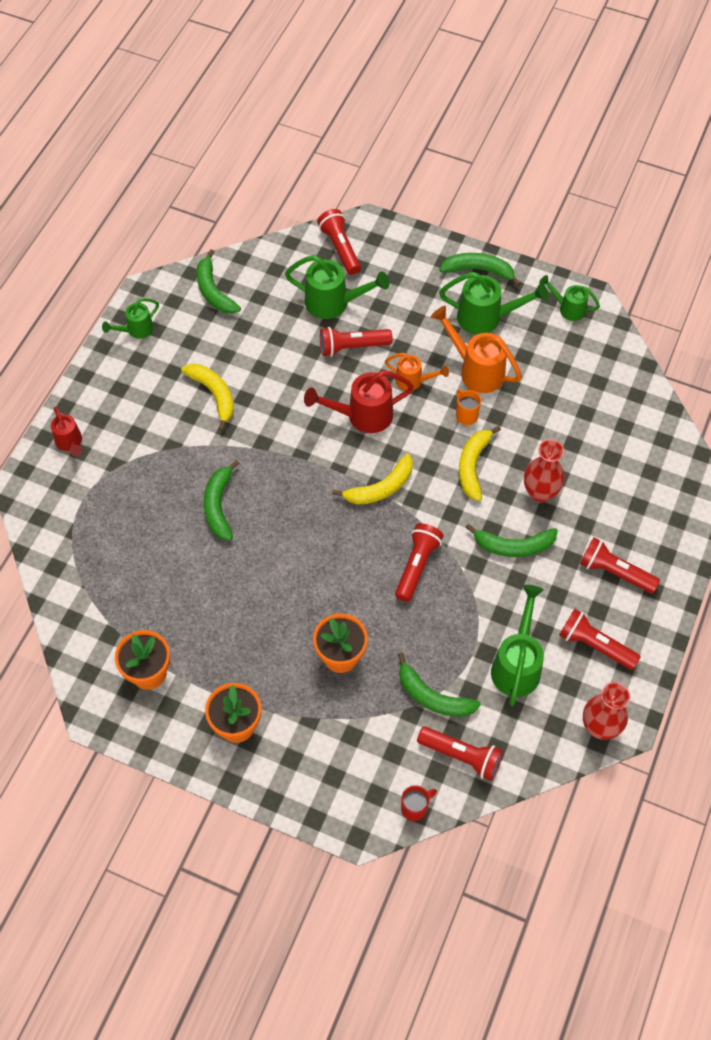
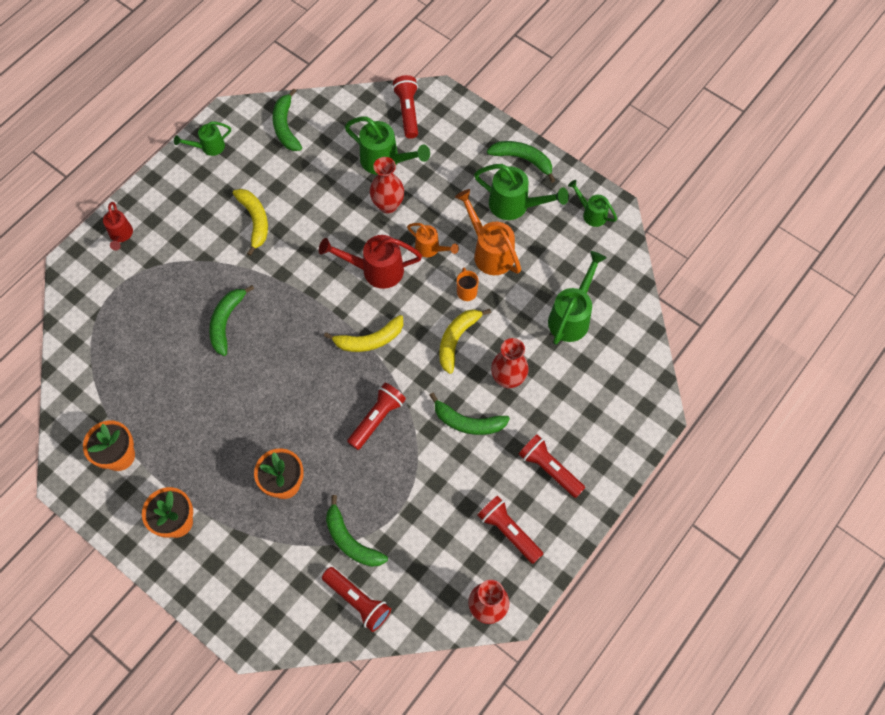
camera: 15 degrees right, 5 degrees up
(352, 347) = (388, 205): red flashlight -> red vase
(415, 808) = (302, 636): red mug -> none
(517, 664) = (434, 531): green watering can -> green watering can (571, 316)

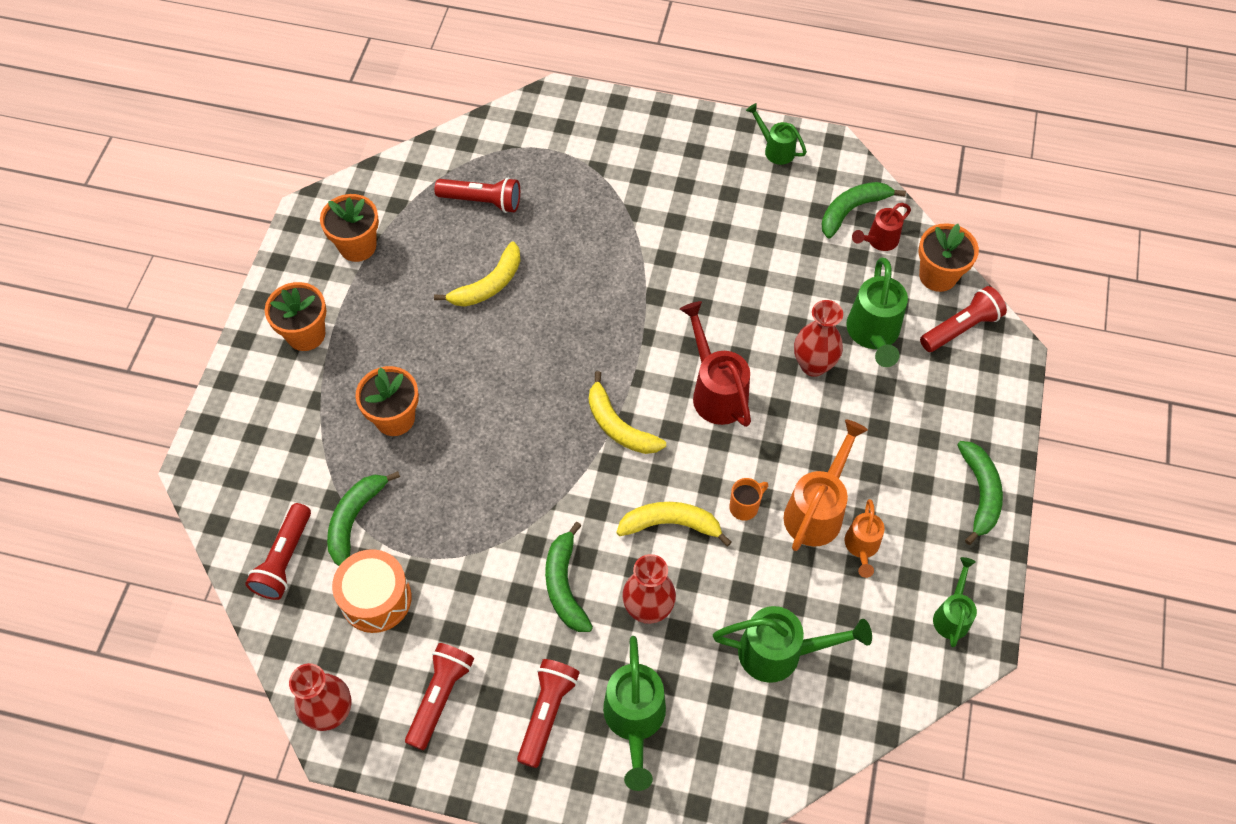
camera: 65 degrees right, 5 degrees down
(121, 235) = (615, 123): red watering can -> red watering can (879, 241)
(226, 322) = (564, 270): green banana -> none
(255, 221) = (708, 237): yellow banana -> yellow banana (488, 284)
(363, 104) = (938, 276): none -> orange flower pot
(377, 419) = (520, 480): red flashlight -> red flashlight (482, 201)
(419, 548) = (376, 599): none -> orange drum
(430, 249) = (781, 439): orange watering can -> orange watering can (861, 547)
(515, 205) = (904, 512): green watering can -> green watering can (634, 720)

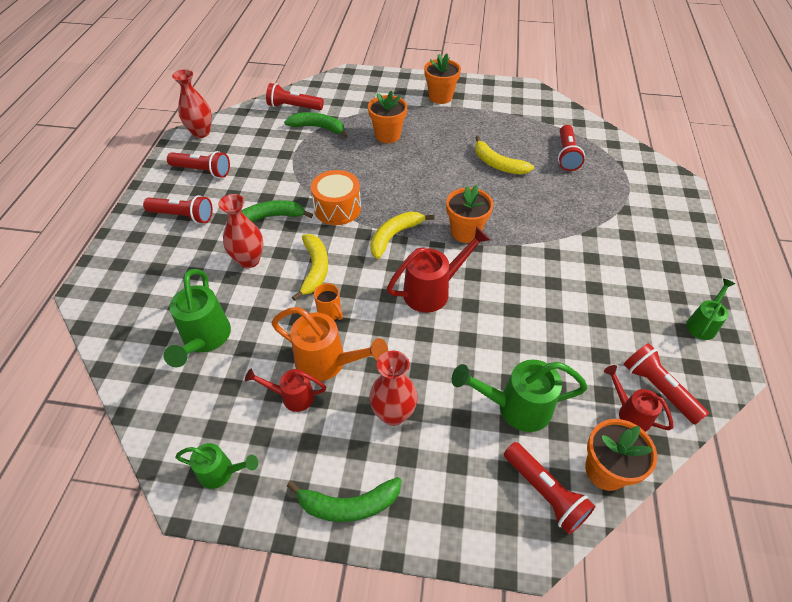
camera: 85 degrees right, 10 degrees down
(357, 246) = (509, 108): orange flower pot -> orange flower pot (465, 232)
(376, 599) = (267, 141): orange drum -> orange drum (337, 208)
(634, 720) = (169, 258): green watering can -> none
(813, 365) = (471, 358): red vase -> red vase (393, 414)
(852, 210) = (658, 389): green banana -> red flashlight
(861, 547) = (292, 396): orange watering can -> red watering can

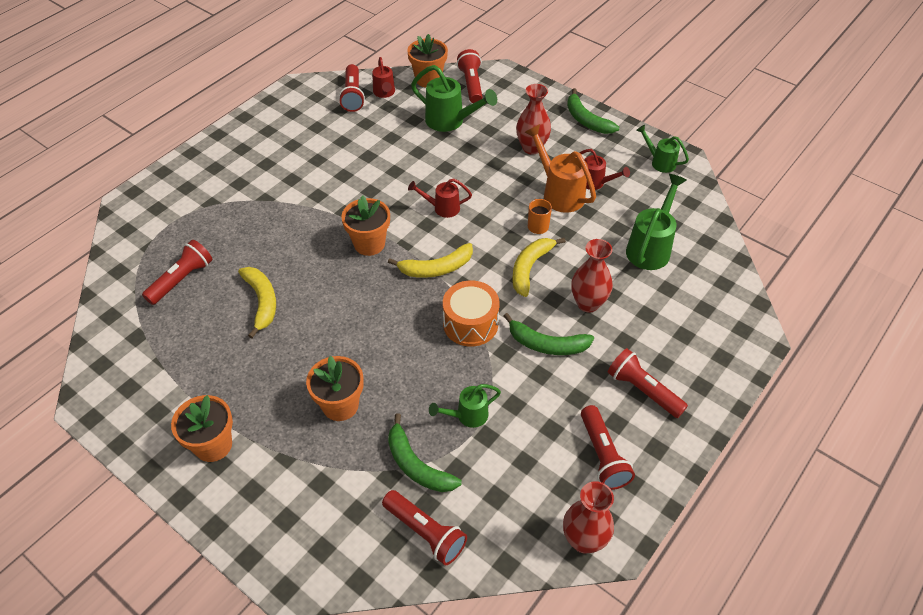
camera: 150 degrees left, 0 degrees up
(202, 171) = (602, 455): red flashlight -> red flashlight turned 150 degrees counterclockwise
(349, 505) = (586, 120): green banana -> green banana turned 150 degrees counterclockwise
(433, 291) = (442, 208): red watering can -> red watering can, size x0.61
(703, 324) = (276, 111): green watering can -> green watering can (467, 416)

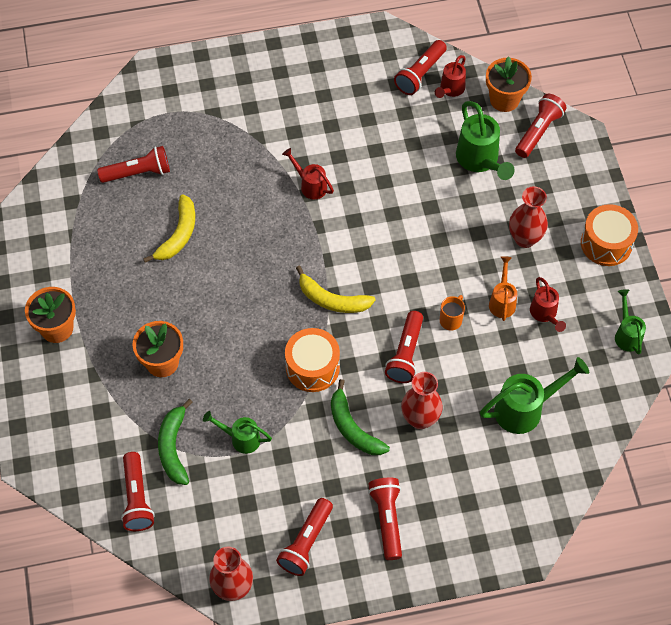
camera: 40 degrees right, 10 degrees up
(369, 244) = (300, 239): orange flower pot -> none
(442, 208) = (389, 246): red watering can -> red watering can (310, 185)
(530, 268) = (405, 354): yellow banana -> red flashlight
(559, 193) = (502, 301): orange watering can -> orange watering can, size x0.61
(586, 120) = (606, 243): green banana -> orange drum

